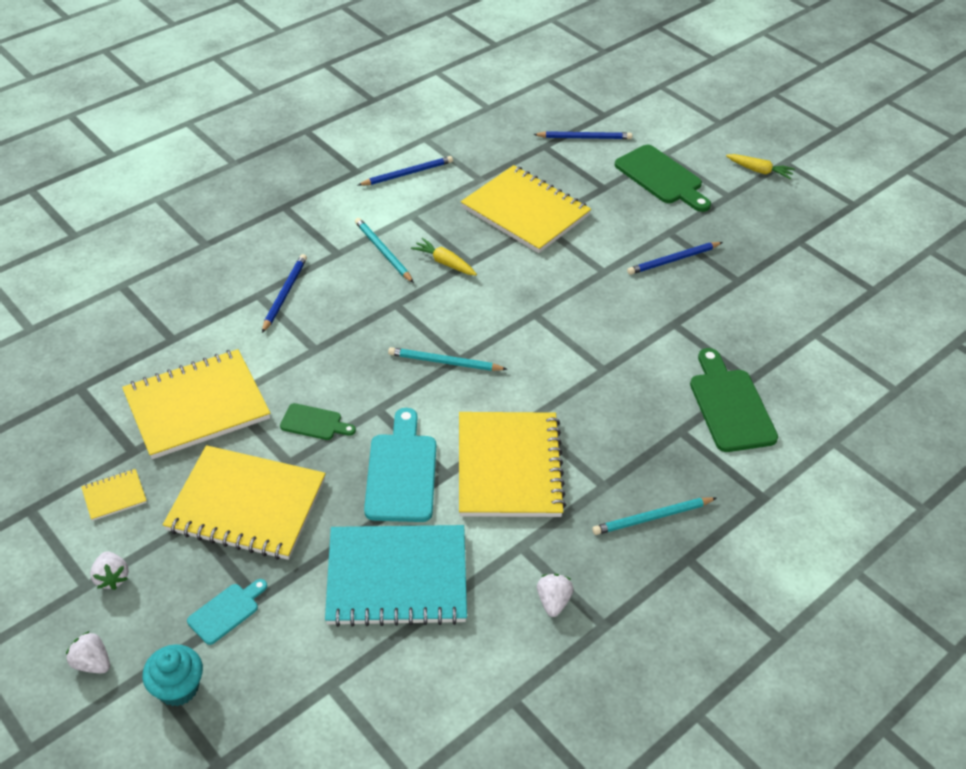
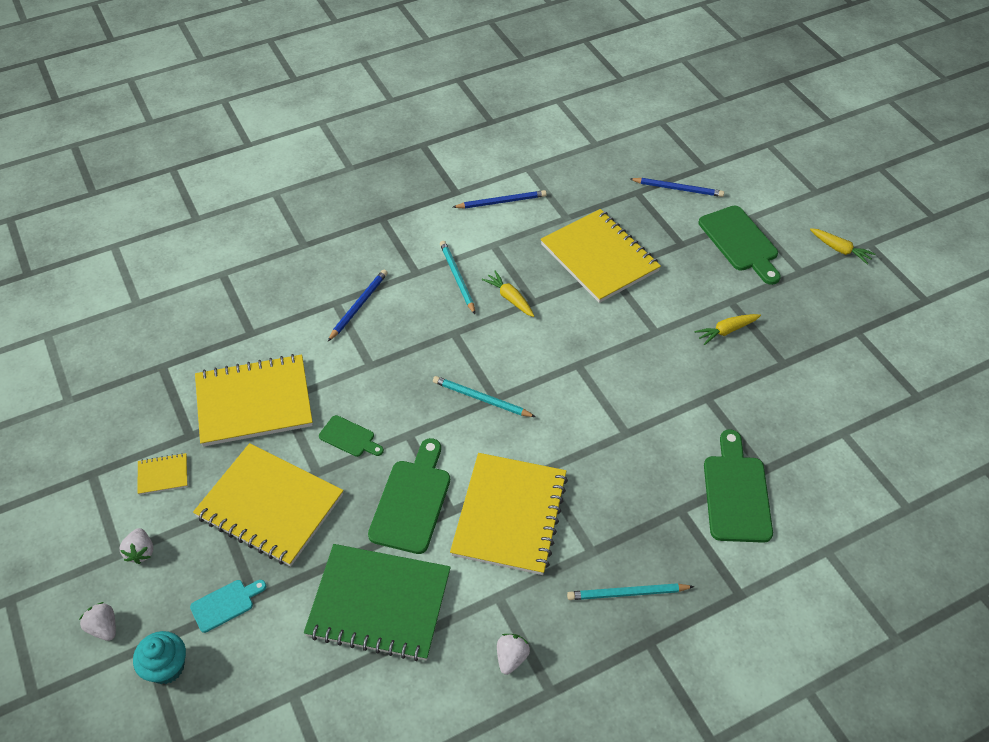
camera: 15 degrees right, 5 degrees up
(397, 578) = (379, 604): turquoise notebook -> green notebook
(401, 472) = (412, 501): turquoise cutting board -> green cutting board
(673, 260) = (726, 331): blue pencil -> yellow carrot

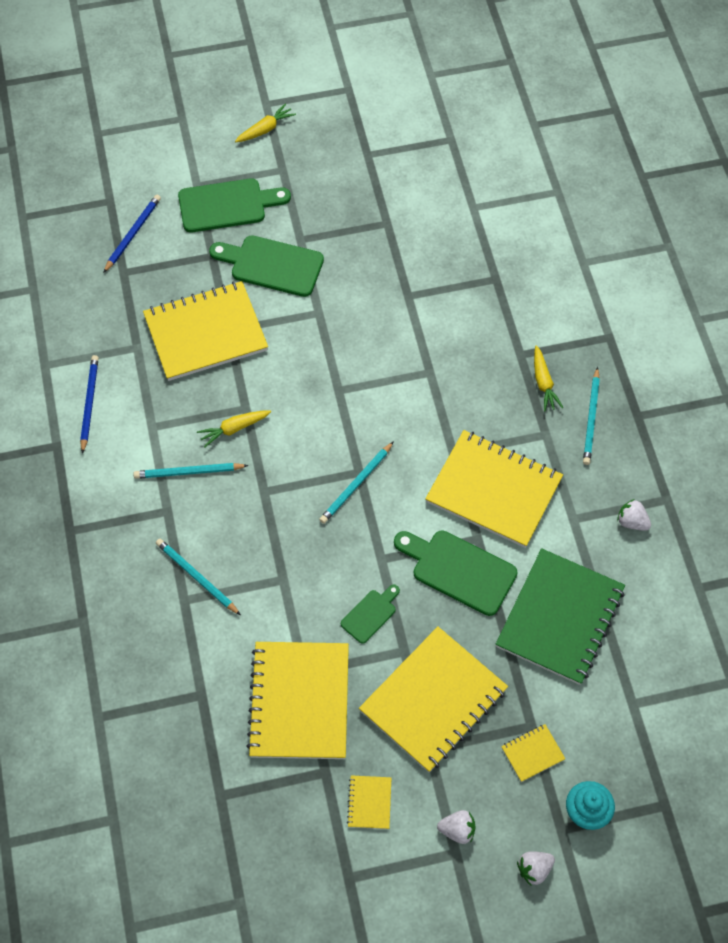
camera: 75 degrees left, 10 degrees up
(225, 604) = (532, 753): turquoise cutting board -> yellow notebook
(358, 306) = (196, 577): blue pencil -> turquoise pencil
(726, 331) = (336, 255): yellow carrot -> yellow carrot (543, 383)
(736, 493) = (514, 307): green cutting board -> green cutting board (272, 265)

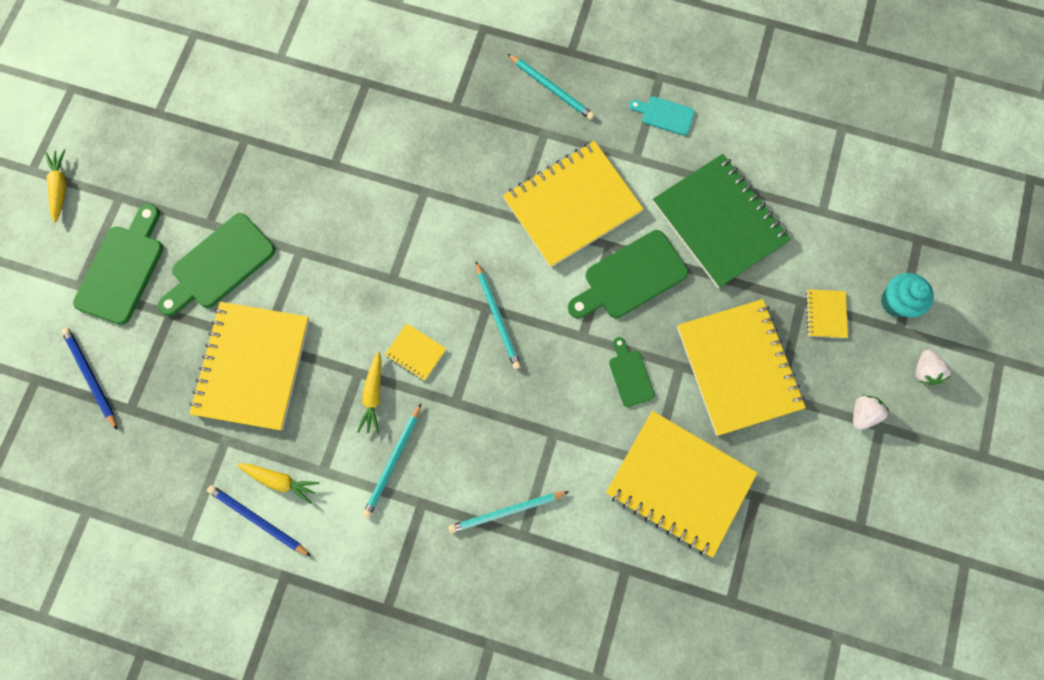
camera: 60 degrees left, 15 degrees up
(369, 802) = (802, 473): yellow notebook -> yellow notebook (415, 352)
(543, 383) = (494, 105): yellow carrot -> yellow carrot (281, 480)
(632, 522) = (664, 115): white strawberry -> turquoise cutting board

